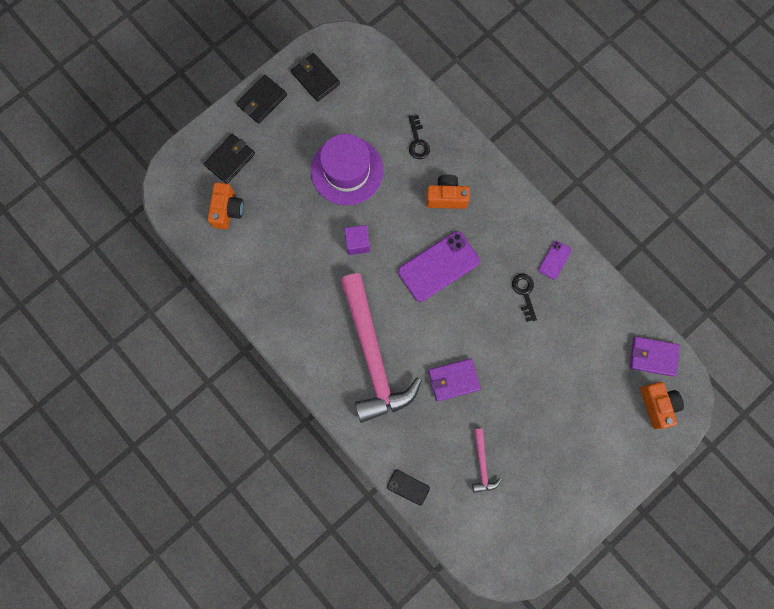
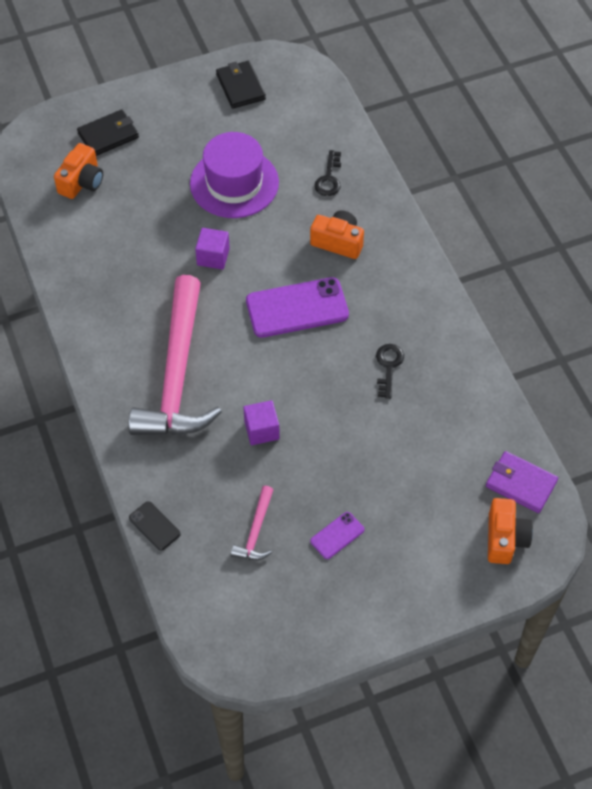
camera: 20 degrees right, 20 degrees down
(262, 100) = (171, 91): black wallet -> none
(453, 380) = (261, 430): purple wallet -> purple cube
(554, 260) = (440, 343): purple phone -> purple phone (337, 535)

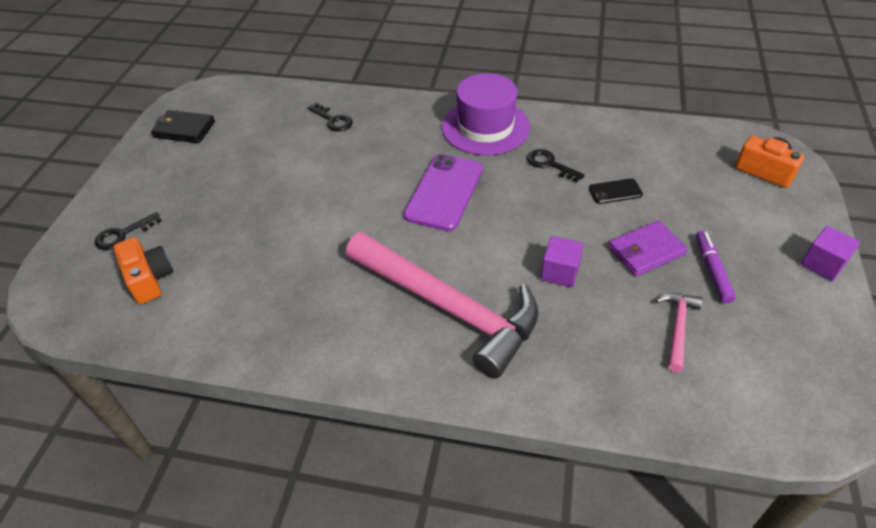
camera: 55 degrees left, 10 degrees down
(108, 135) = (123, 234): black wallet -> black key
(154, 526) = (626, 413): black phone -> black phone (615, 191)
(213, 256) = (338, 222): purple cube -> purple cube (822, 264)
(234, 183) = (275, 175): purple hat -> purple hat (485, 127)
(256, 531) = (677, 328): pink hammer -> pink hammer turned 120 degrees counterclockwise
(337, 535) = (712, 270): purple phone -> purple marker
(338, 242) = (400, 141): orange camera -> none
(520, 484) = (714, 142): purple wallet -> purple wallet (646, 251)

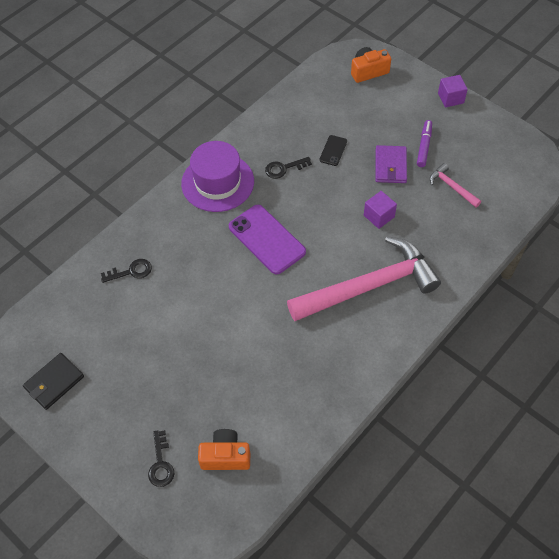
camera: 60 degrees left, 10 degrees up
(712, 270) = (424, 146): purple marker -> purple marker turned 75 degrees clockwise

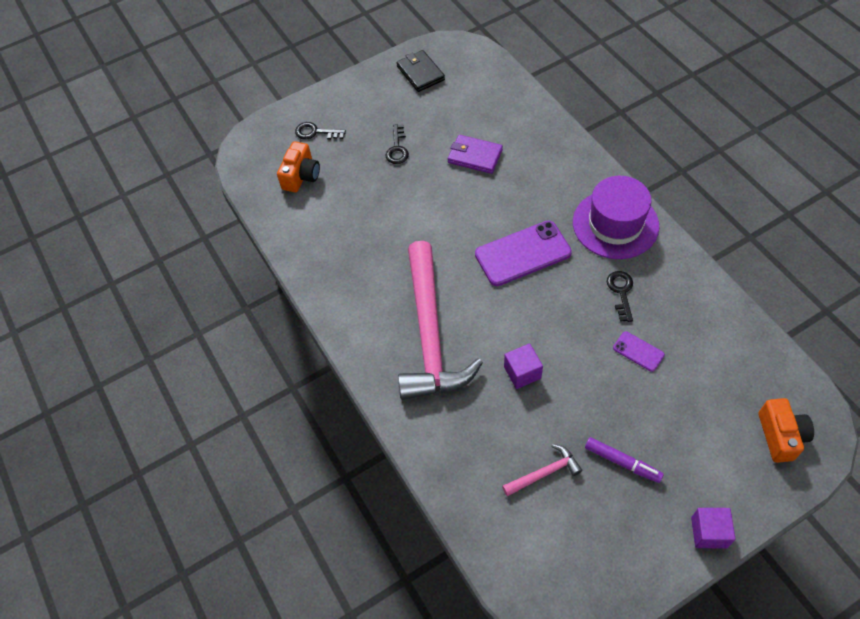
camera: 110 degrees right, 0 degrees up
(131, 271) = (518, 136): black key -> black key (397, 148)
(333, 150) = (638, 351): black phone -> purple phone
(390, 166) = (597, 410): purple wallet -> purple wallet (475, 156)

